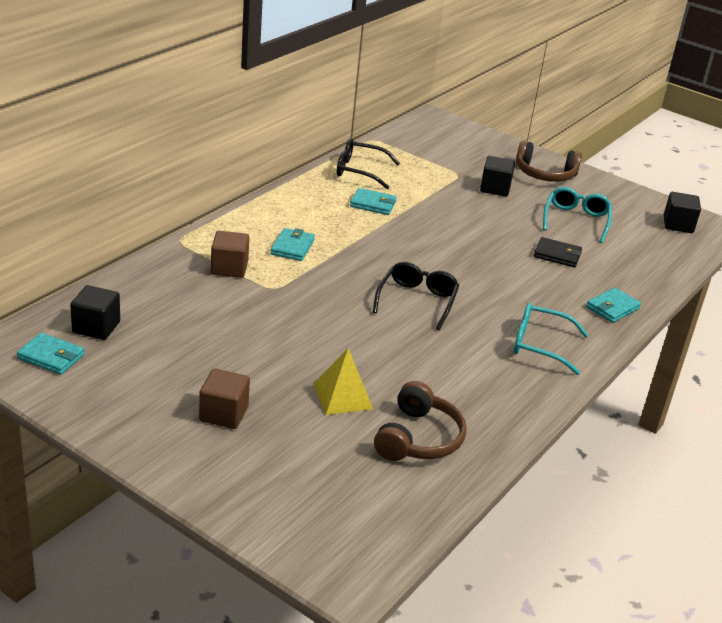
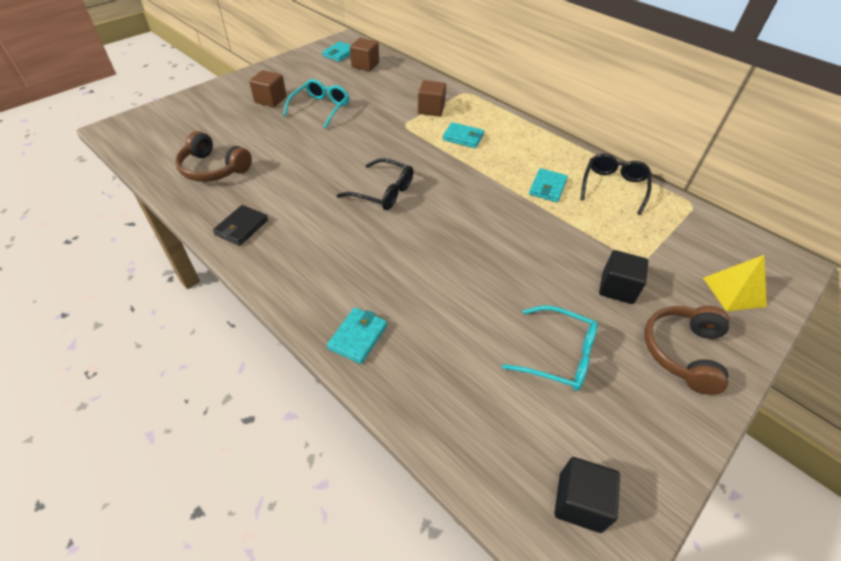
camera: 100 degrees right, 15 degrees up
(96, 327) = (365, 65): black cube -> brown cube
(342, 396) = (271, 142): yellow pyramid -> yellow pyramid (734, 291)
(539, 345) = (304, 257): turquoise glasses -> turquoise glasses (321, 108)
(557, 255) = (469, 312): black wallet -> black wallet (241, 227)
(612, 308) = (358, 337): turquoise wallet -> turquoise wallet turned 60 degrees clockwise

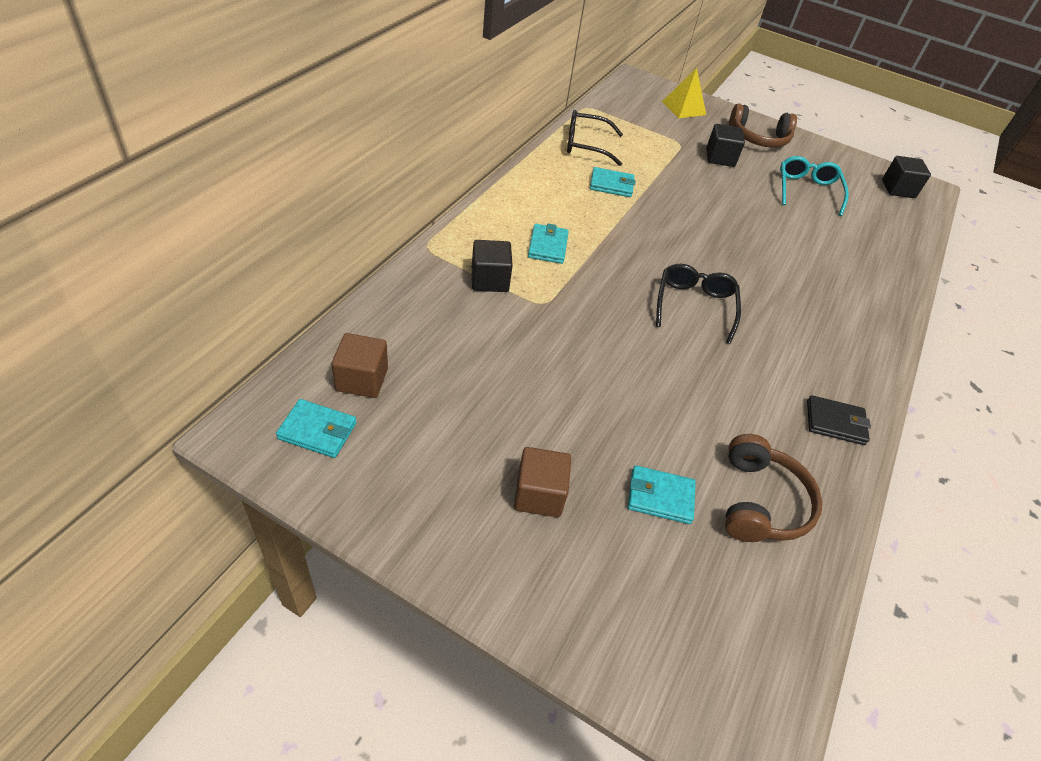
camera: 110 degrees left, 0 degrees up
(321, 108) = (538, 410): turquoise glasses -> none
(358, 337) = (881, 296): turquoise wallet -> turquoise wallet (660, 497)
(431, 109) = (490, 280): brown cube -> black cube

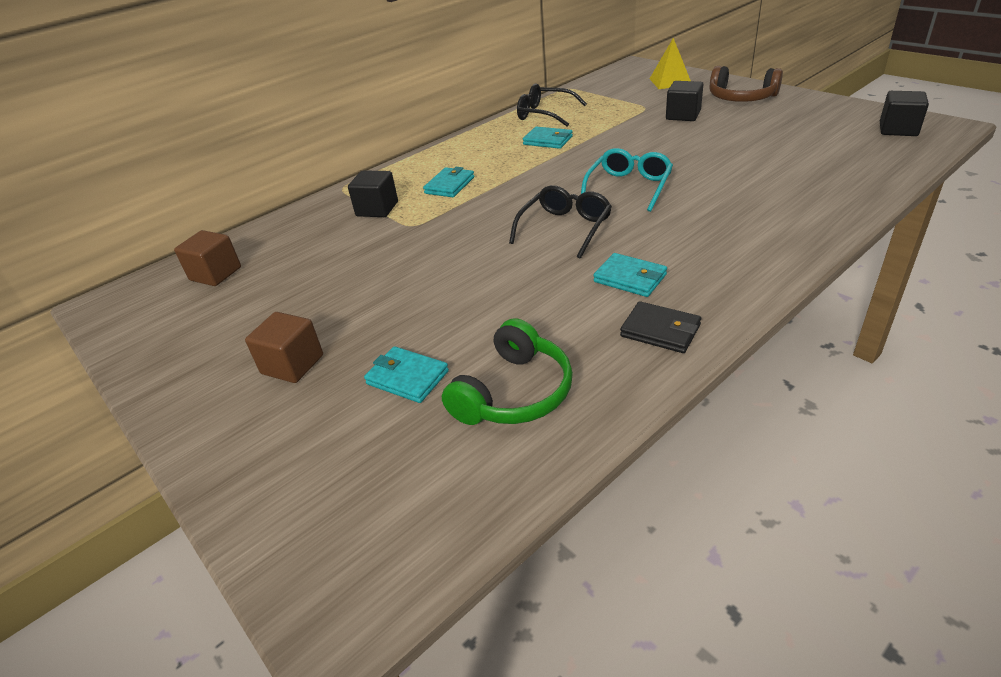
camera: 30 degrees right, 10 degrees down
(317, 431) = (154, 305): turquoise wallet -> turquoise wallet (630, 278)
(760, 502) = (514, 393): brown headphones -> green headphones
(807, 190) = (771, 135): turquoise glasses -> turquoise glasses (629, 187)

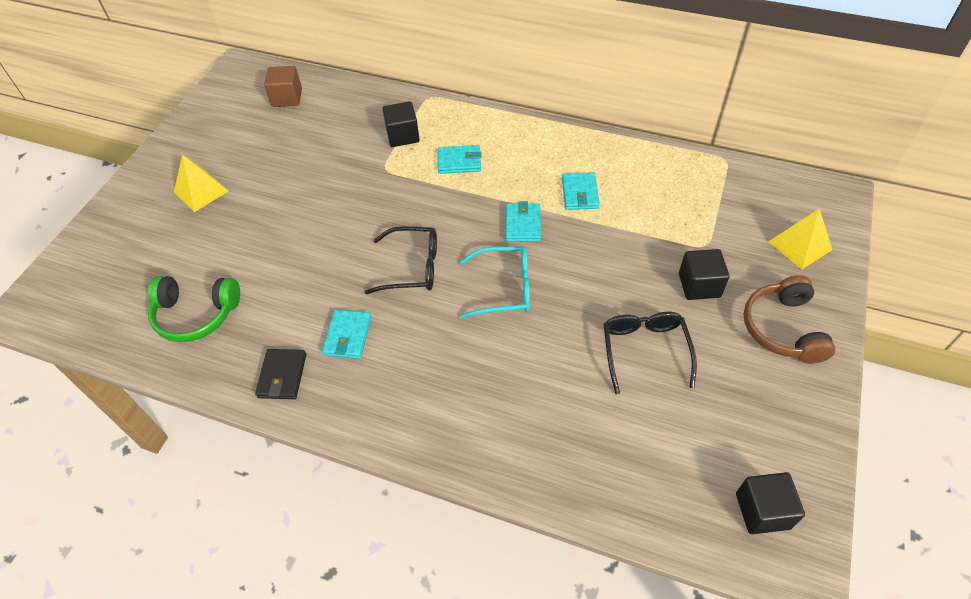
camera: 60 degrees right, 15 degrees up
(292, 364) = (201, 191): brown cube -> yellow pyramid
(407, 378) = (200, 253): turquoise wallet -> turquoise wallet (523, 225)
(544, 114) = (643, 167): black glasses -> black glasses (644, 350)

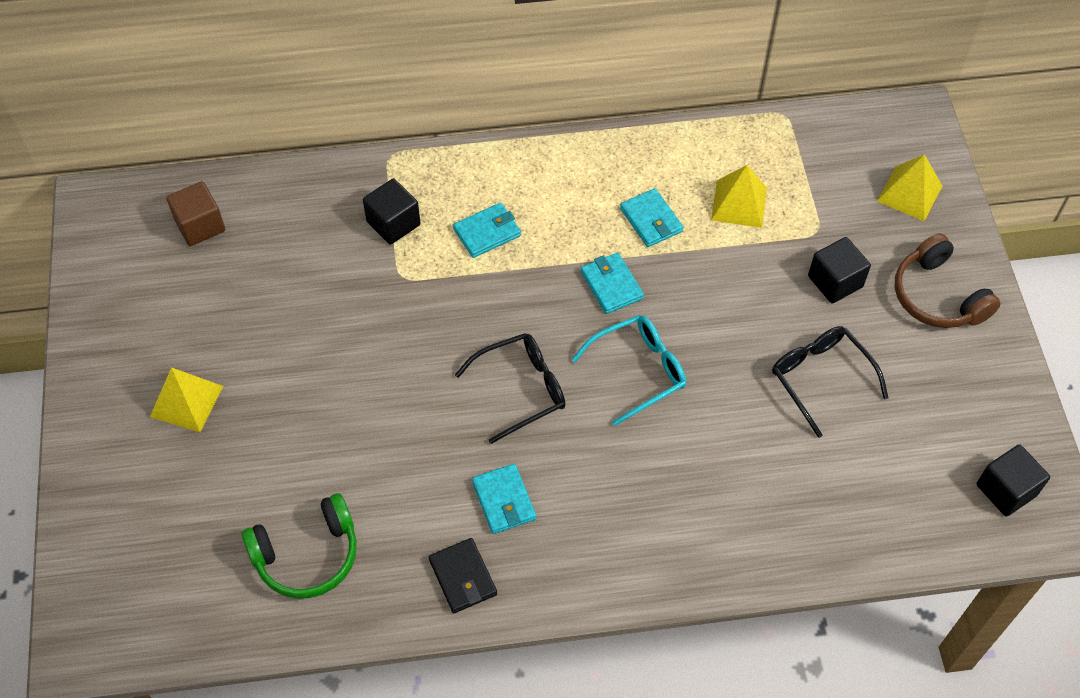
camera: 30 degrees left, 5 degrees up
(653, 205) = (739, 203): none -> yellow pyramid

